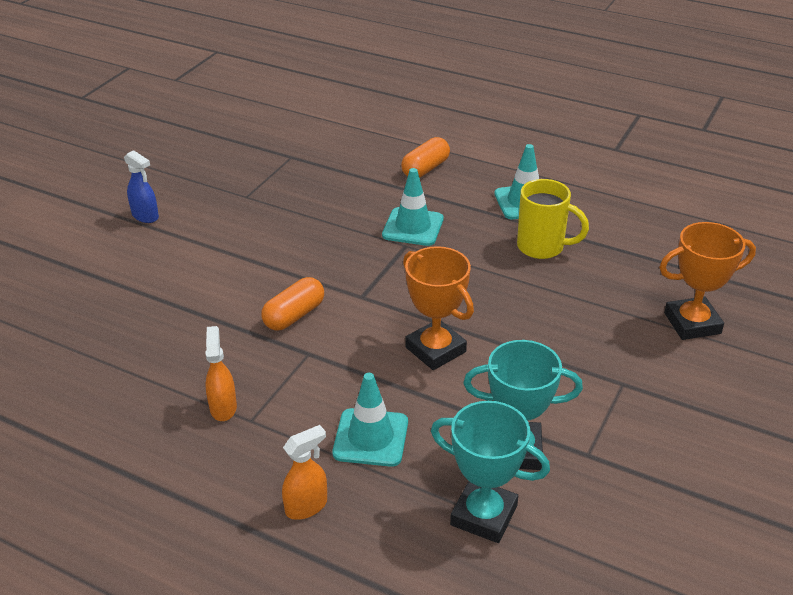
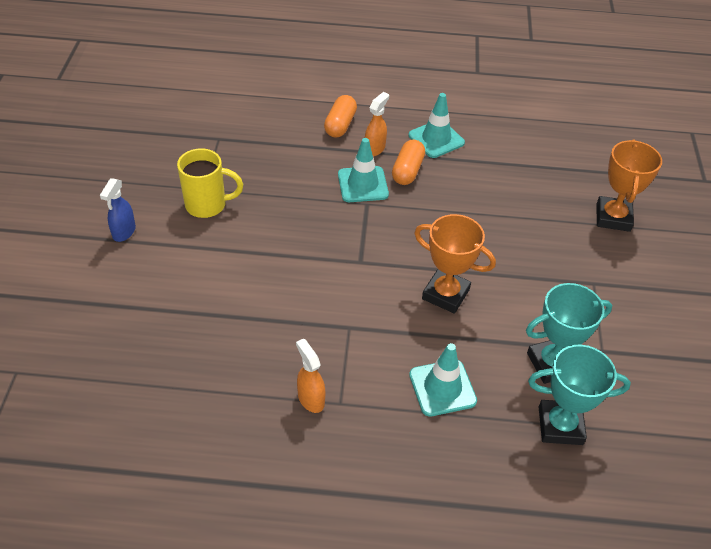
camera: 25 degrees left, 10 degrees up
(145, 216) = (124, 232): blue spray bottle -> blue spray bottle turned 90 degrees clockwise
(294, 315) = (316, 295): orange capsule -> orange capsule (407, 171)
(307, 506) = (430, 464): orange spray bottle -> orange spray bottle (375, 149)
(542, 247) = (472, 178): yellow mug -> yellow mug (207, 205)
(692, 323) = (613, 217): orange trophy -> orange trophy turned 45 degrees counterclockwise

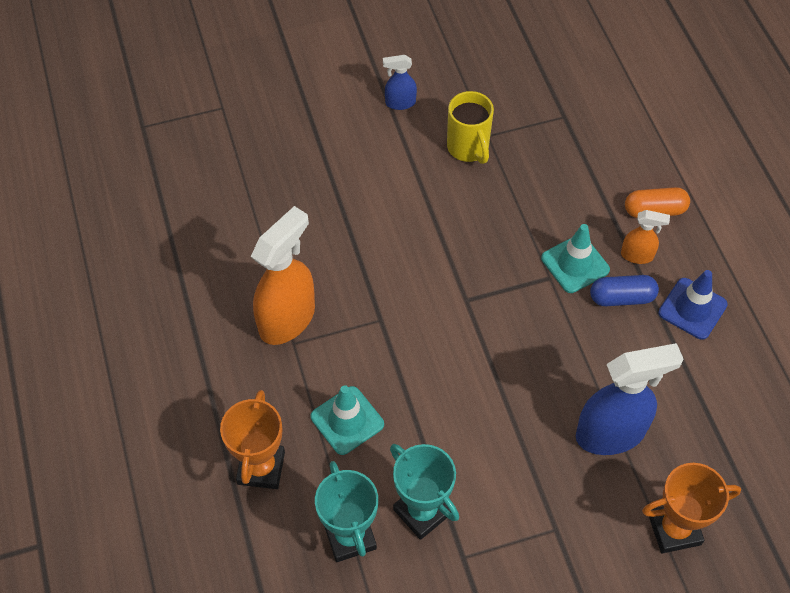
camera: 70 degrees right, 10 degrees up
(311, 399) = (287, 319): orange spray bottle -> orange spray bottle, size x2.02
(407, 171) = (621, 298): orange capsule -> blue capsule
(436, 139) = (692, 308): turquoise traffic cone -> blue traffic cone
(445, 294) = (463, 389): orange trophy -> orange trophy (261, 468)
(522, 221) = (611, 433): none -> blue spray bottle

